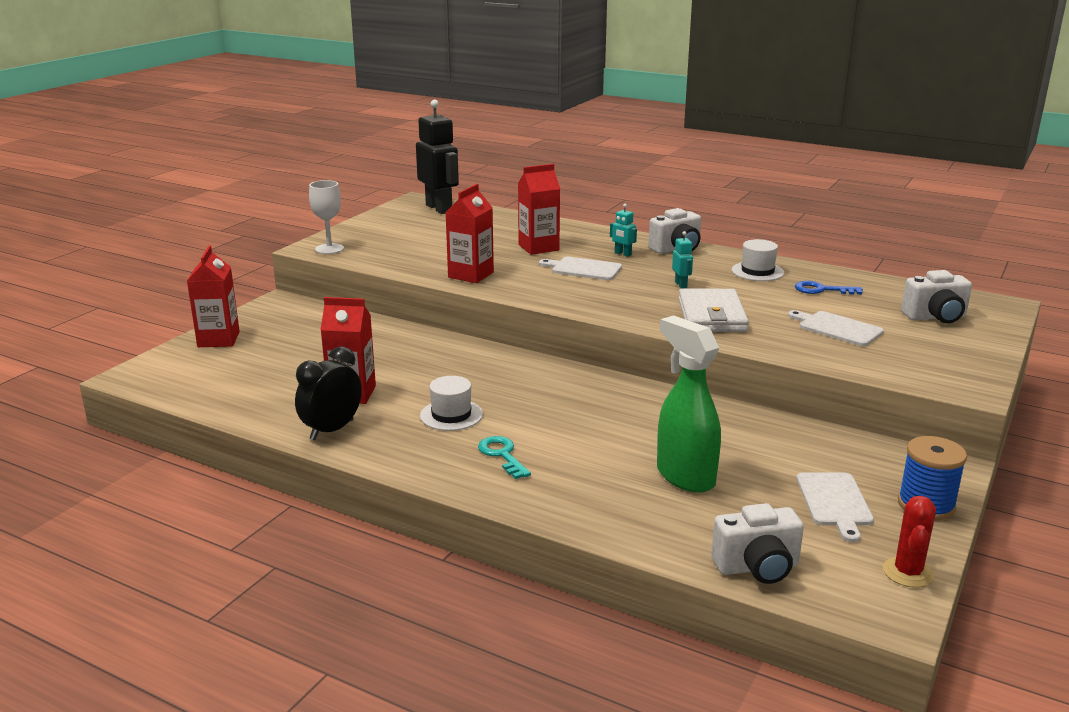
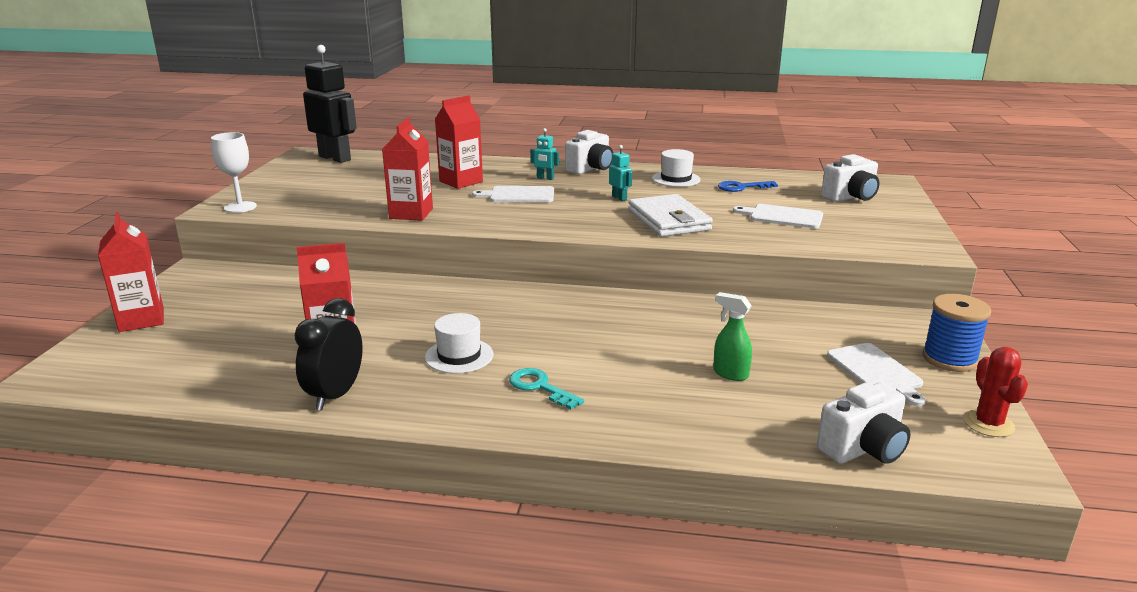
camera: 20 degrees left, 0 degrees up
(685, 476) = (730, 374): green spray bottle -> green spray bottle, size x0.52

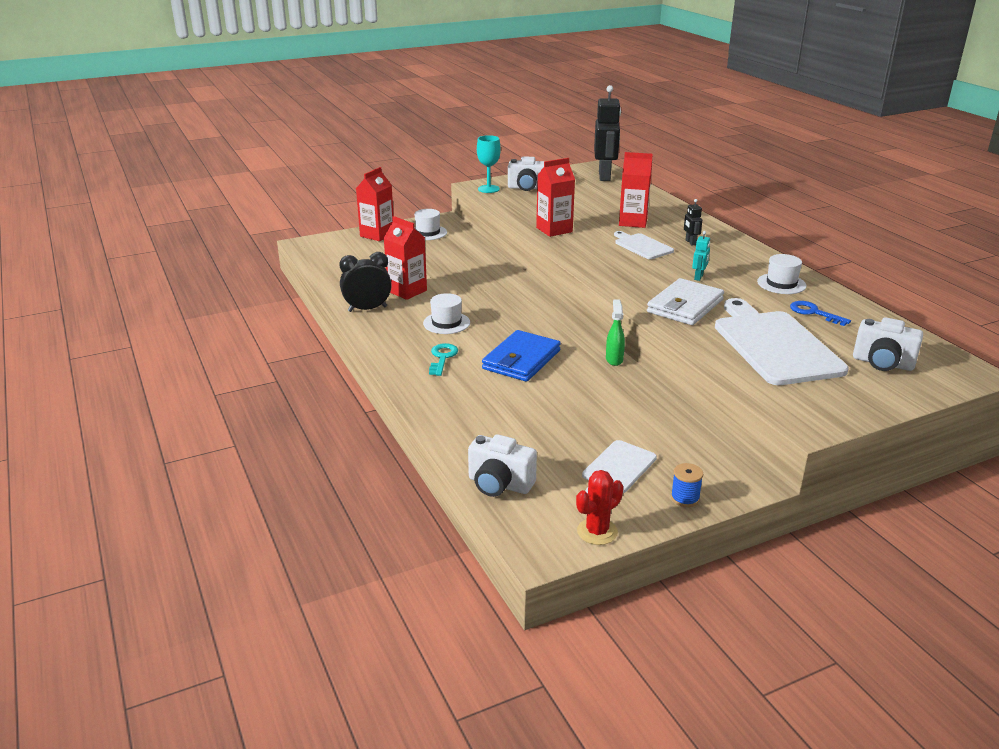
camera: 55 degrees right, 5 degrees up
(209, 289) = (428, 233): none -> white hat
(240, 207) = (488, 189): white goblet -> turquoise goblet
(545, 178) = (690, 242): turquoise robot -> black robot
(590, 169) = (741, 249): white camera -> white camera (527, 188)
(607, 343) = (521, 360): none -> blue wallet
(730, 374) = (538, 412): green spray bottle -> green spray bottle (614, 359)
(783, 216) = (774, 345): white cutting board -> white cutting board, size x1.95
(949, 359) = (685, 498): blue spool -> blue spool, size x0.59

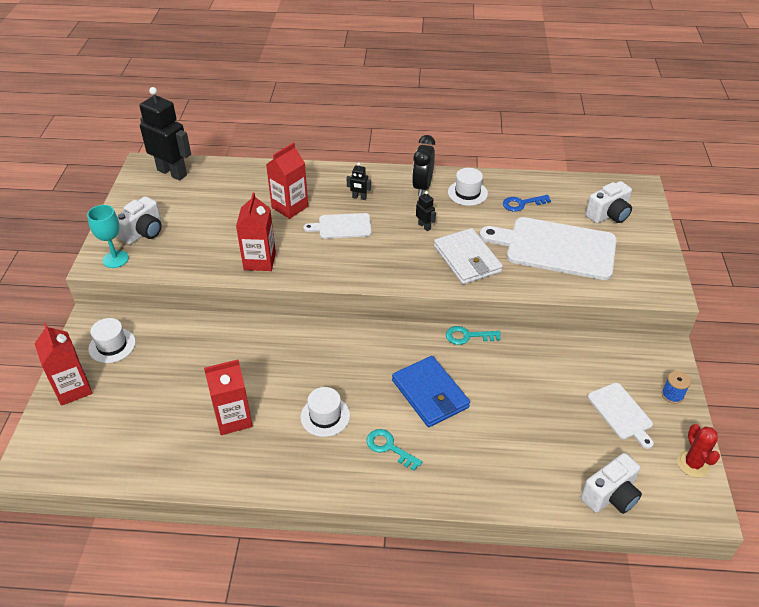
camera: 60 degrees left, 15 degrees up
(367, 309) = (246, 467): black clock -> black clock (422, 186)
(614, 359) = (467, 336): green spray bottle -> turquoise key
(699, 277) = (424, 226): turquoise robot -> black robot

